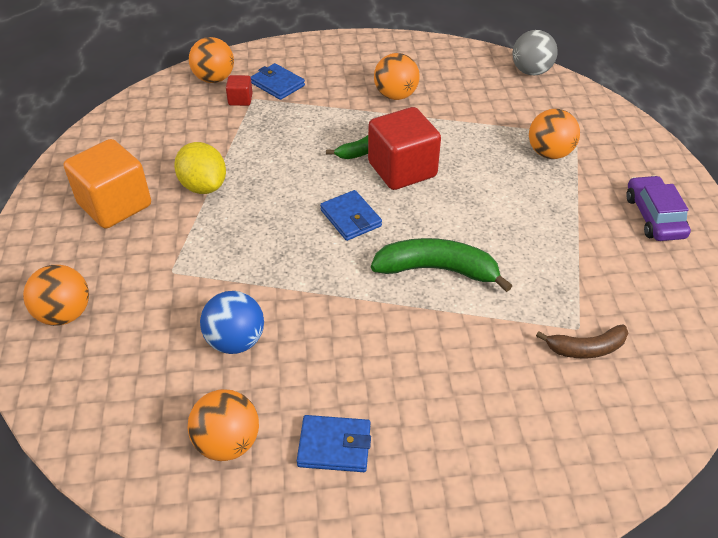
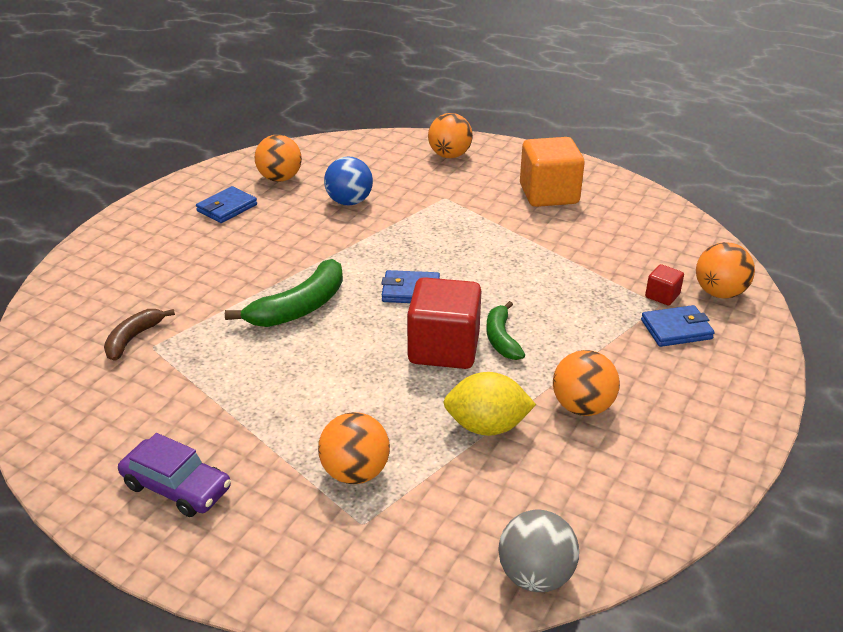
camera: 125 degrees right, 10 degrees down
(203, 186) = (533, 236): yellow lemon -> yellow lemon (487, 426)

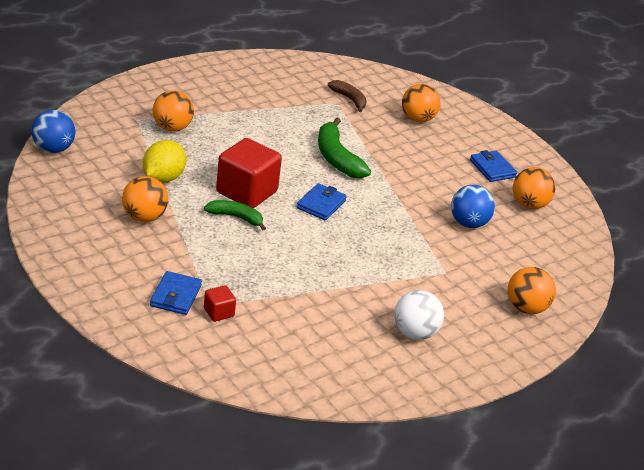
camera: 110 degrees right, 0 degrees up
(176, 487) = (212, 82): purple car -> none
(535, 575) = (53, 149): grey ball -> blue ball
(549, 194) = (414, 333): orange cube -> white ball
(719, 293) = (196, 345): orange ball -> orange ball (417, 119)

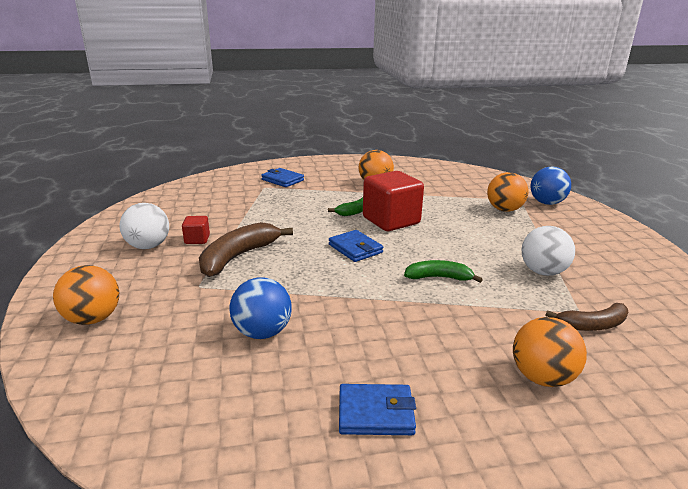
camera: 120 degrees right, 10 degrees down
(53, 149) = (472, 171): blue ball -> blue ball (546, 203)
(163, 178) = (424, 196): yellow lemon -> none
(219, 312) = (254, 188): red cube -> red cube (197, 239)
(291, 113) = (543, 272): none -> white ball
(337, 158) = (439, 277): green banana -> green banana, size x0.62
(387, 267) = (238, 257): none -> brown banana
(529, 204) = (260, 416): orange ball -> none

